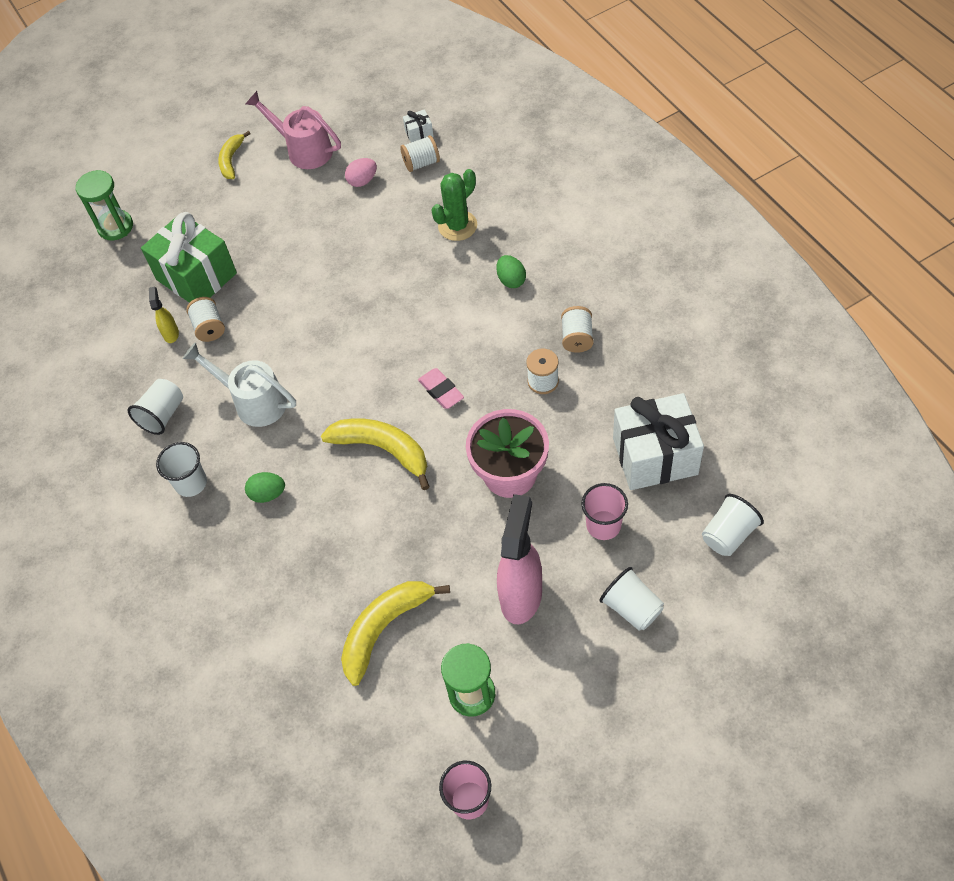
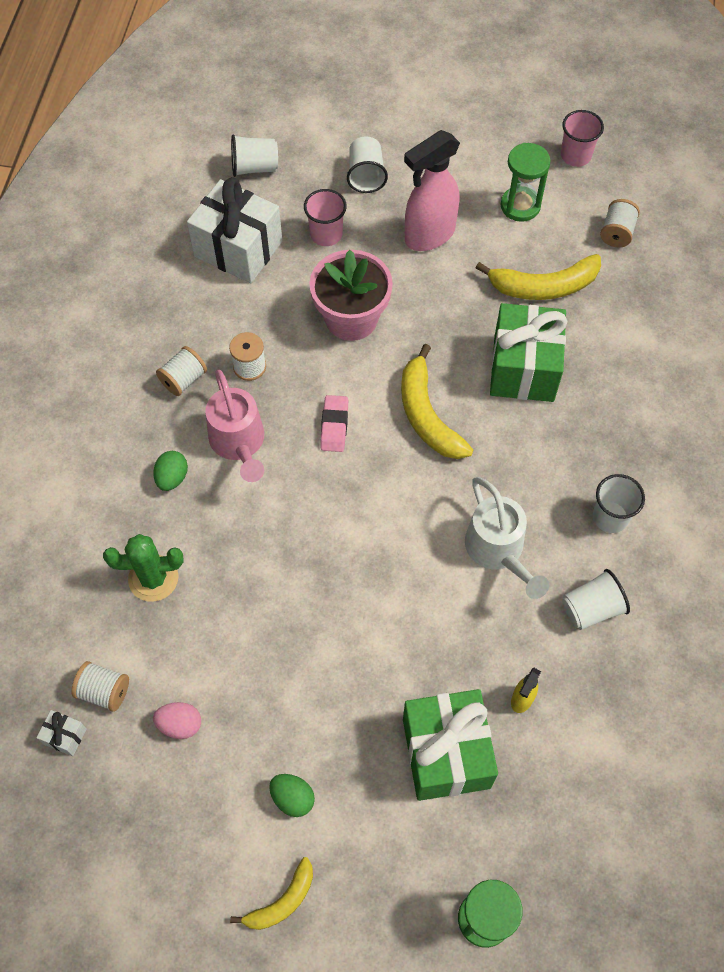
camera: 145 degrees left, 5 degrees up
(209, 327) = (479, 672): white spool -> white spool (616, 233)
(268, 494) = (551, 454): green egg -> green egg (292, 798)
(304, 150) = (195, 835): pink watering can -> pink watering can (239, 443)
(342, 542) = (523, 368): none -> green gift

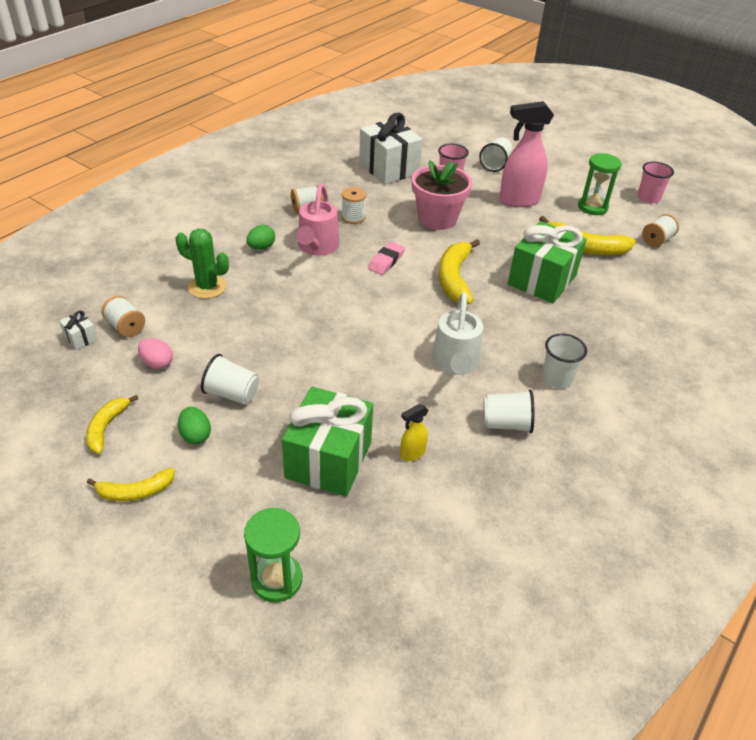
camera: 25 degrees right, 20 degrees down
(191, 841) = (106, 427): none -> yellow banana
(254, 167) = (427, 141): white cup -> white cup (232, 394)

